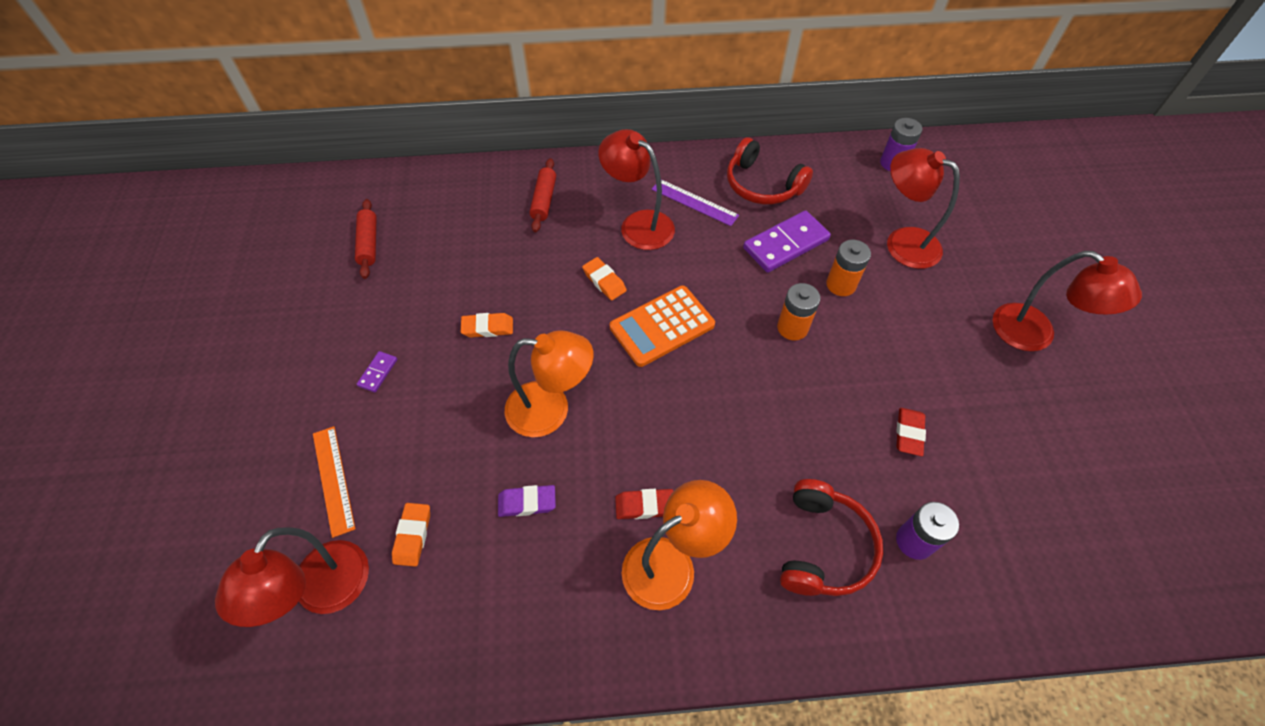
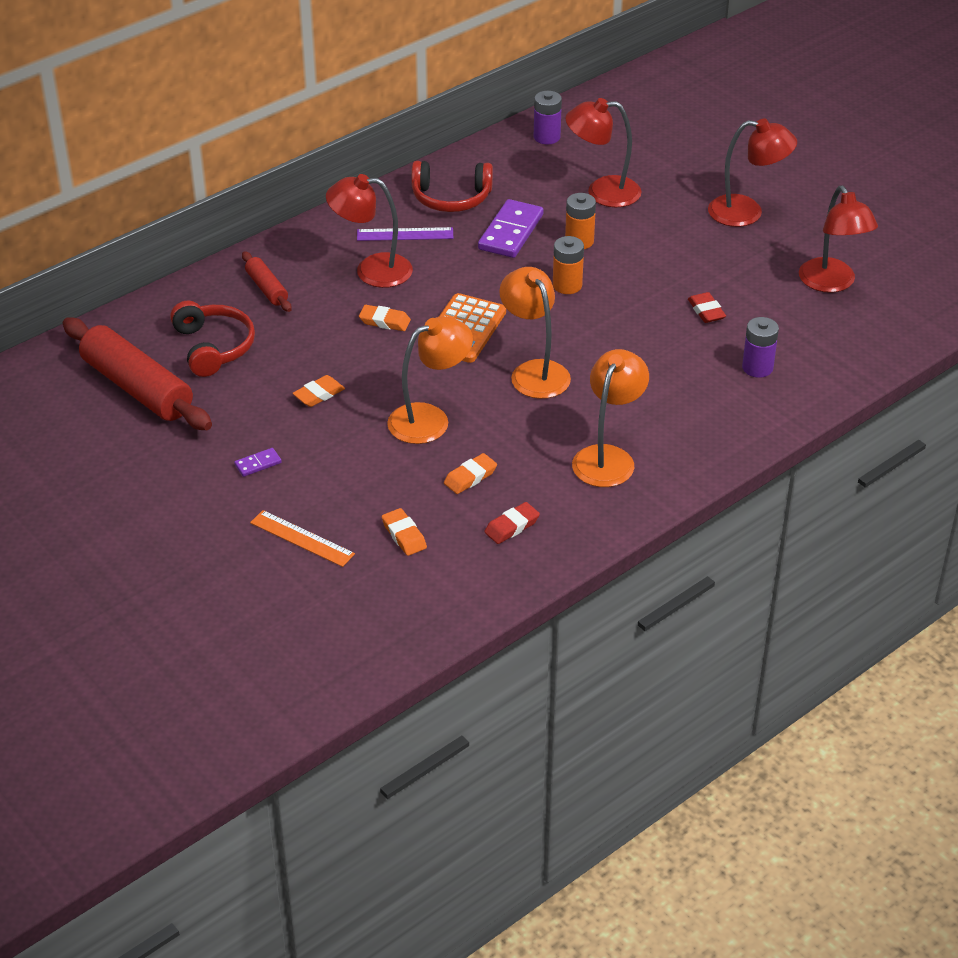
camera: 35 degrees left, 15 degrees down
(323, 593) = (372, 595): red lamp -> red lamp (832, 283)
(368, 243) = (137, 388): red rolling pin -> red rolling pin, size x2.02
(378, 373) = (258, 464): purple domino -> purple domino turned 75 degrees clockwise
(527, 502) = (470, 477): purple eraser -> orange eraser
(644, 506) = (558, 437): red eraser -> red eraser (512, 526)
(685, 410) = (534, 371): none -> orange lamp
(824, 547) = (702, 399): red headphones -> red headphones (214, 347)

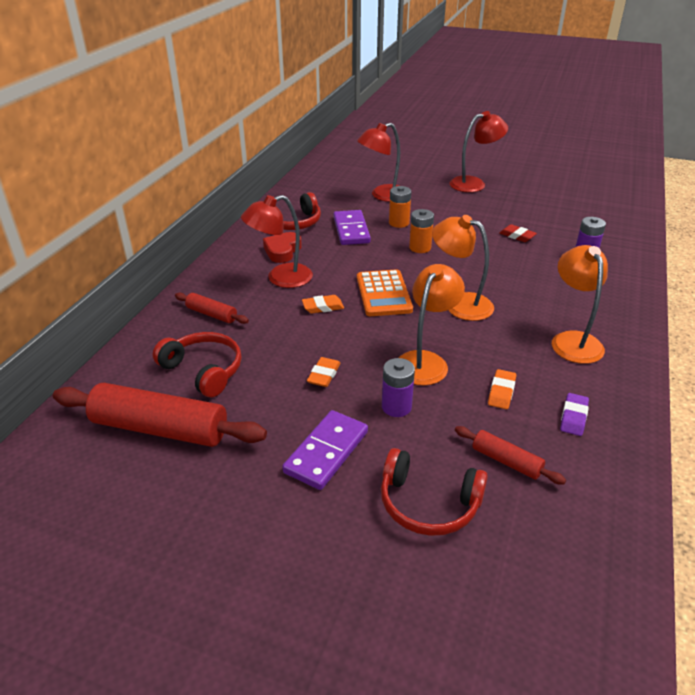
camera: 30 degrees left, 5 degrees down
(258, 464) = (326, 452): purple domino -> purple domino, size x2.16
(302, 538) = (428, 504): orange ruler -> red headphones
(404, 535) = (506, 461): orange eraser -> red rolling pin
(405, 234) = (282, 251): purple ruler -> red heart
(512, 526) = (573, 417): red eraser -> purple eraser
(547, 137) = (318, 179): purple battery -> purple battery (396, 407)
(832, 283) = (562, 203): red lamp -> none

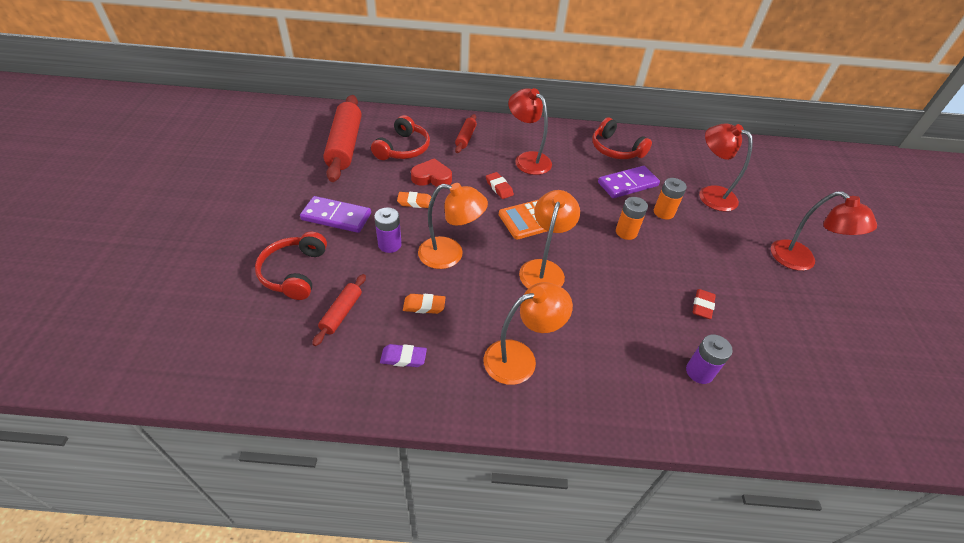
camera: 70 degrees right, 10 degrees up
(282, 251) = (567, 152): red heart -> red heart (432, 177)
(323, 307) = (499, 187): orange eraser -> red eraser

